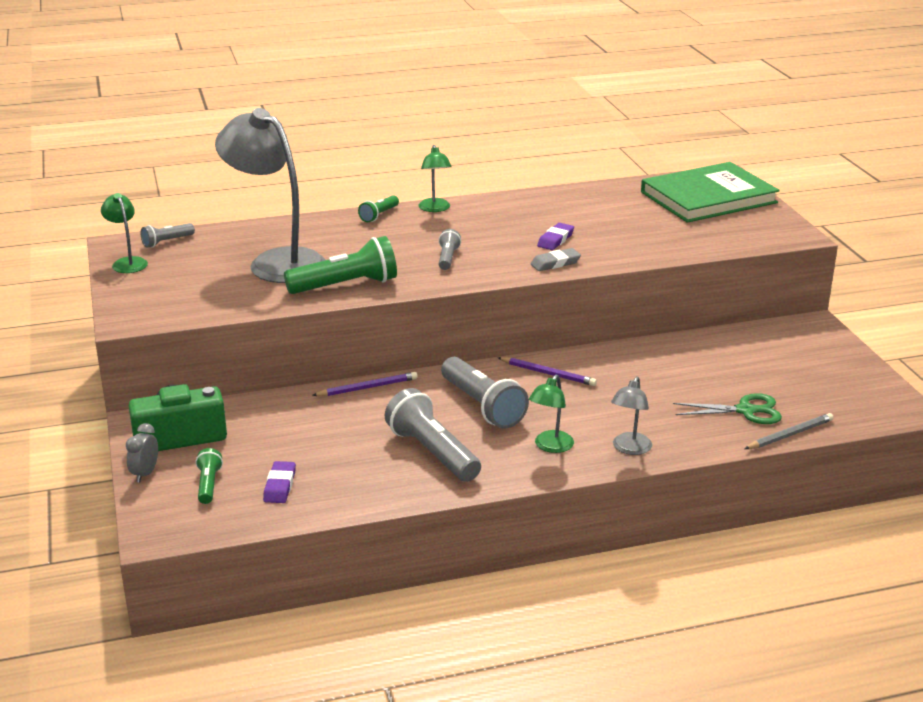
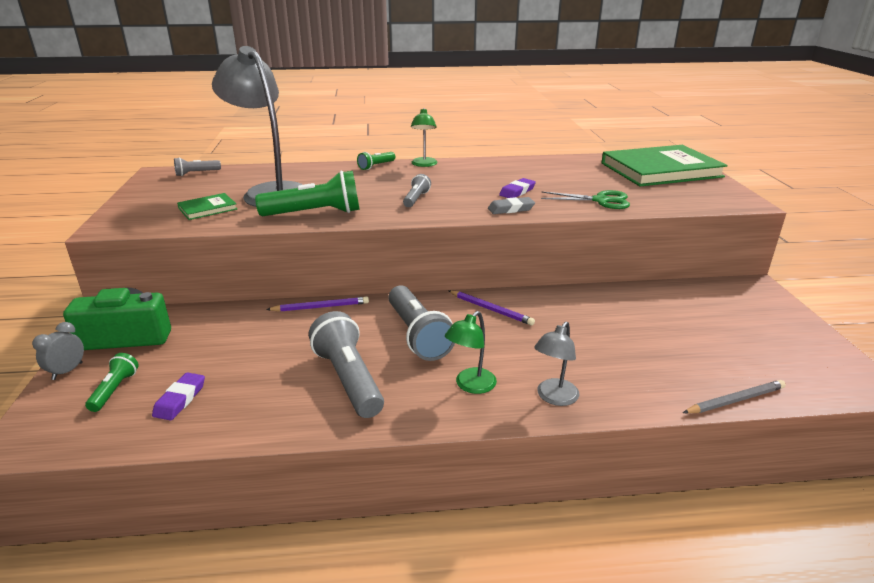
camera: 10 degrees right, 0 degrees up
(127, 262) = (153, 185): green lamp -> none
(220, 289) = (207, 208): none -> green book
(745, 411) = (685, 367): green scissors -> green scissors (600, 200)

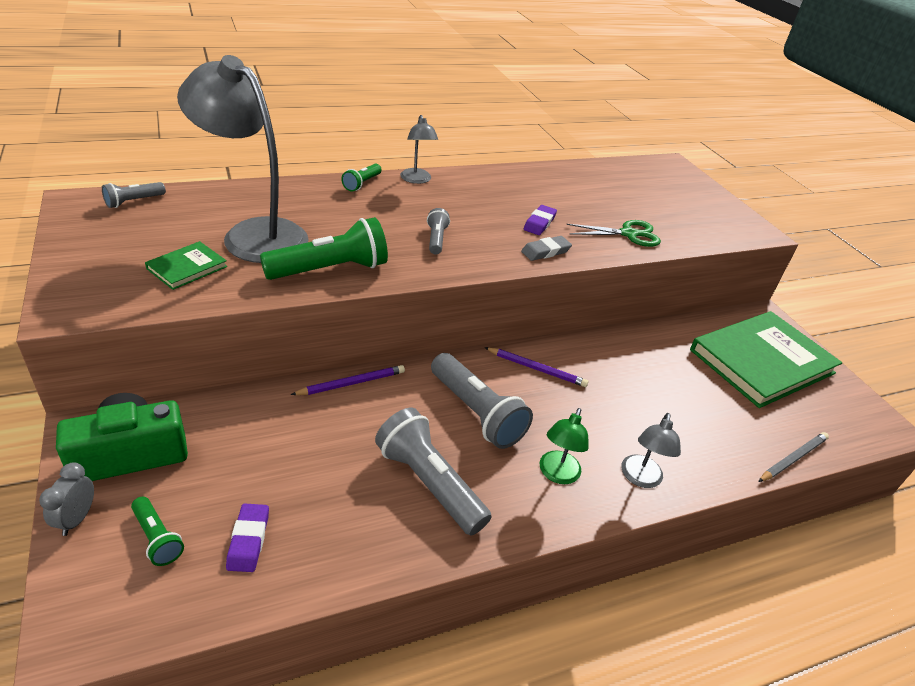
camera: 20 degrees left, 10 degrees up
(115, 390) = (157, 538): green flashlight -> green flashlight turned 150 degrees clockwise
(424, 164) = (417, 180): green lamp -> grey lamp
(660, 170) = (665, 184): green book -> green book (761, 361)

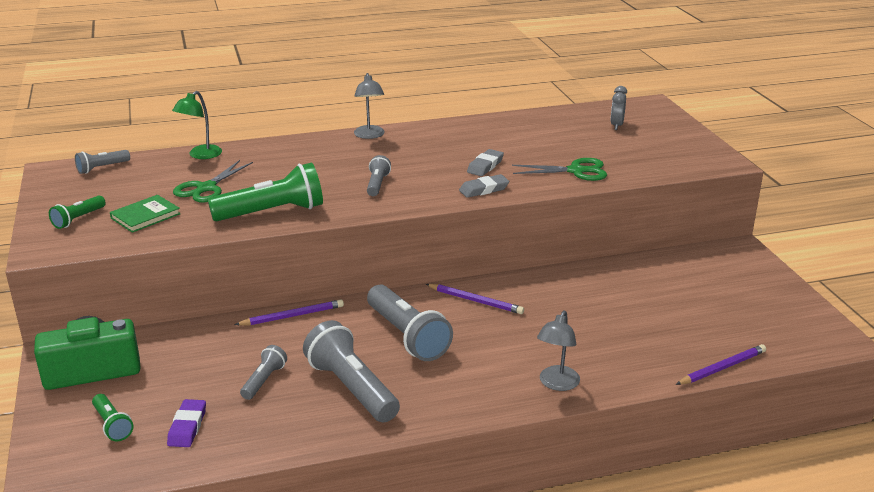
camera: 10 degrees right, 10 degrees down
(76, 519) = (48, 412): grey clock -> grey clock (616, 125)
(253, 234) = (206, 188): grey lamp -> green scissors
(331, 471) = (264, 380): none -> grey flashlight
(362, 184) = (314, 142): green flashlight -> green flashlight (78, 219)
(539, 223) = (485, 166): purple eraser -> grey eraser
(557, 474) = (474, 381): green lamp -> green lamp (201, 155)
(761, 361) = (720, 289): green book -> none
(793, 459) = (722, 368): grey pencil -> purple pencil

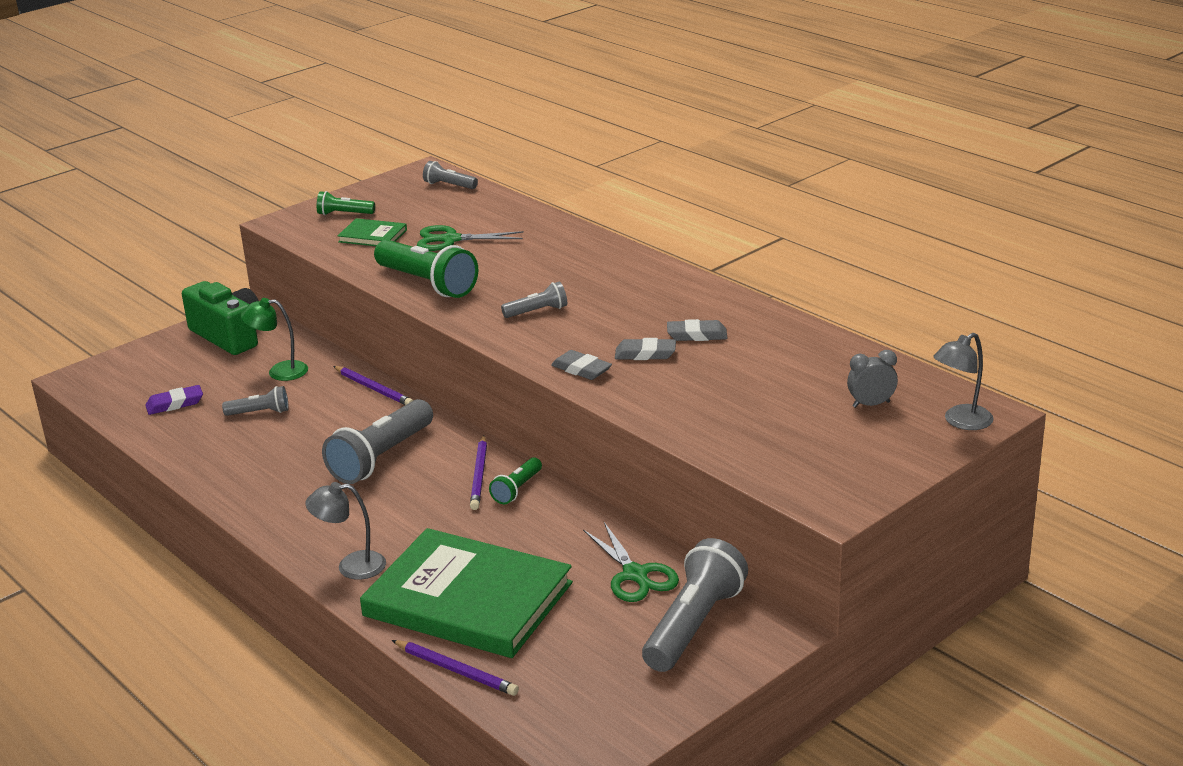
camera: 65 degrees right, 0 degrees up
(112, 425) = (160, 373): green flashlight -> green flashlight (517, 489)
(201, 155) = (519, 213): green lamp -> green lamp (279, 371)
(351, 388) = (274, 457): grey flashlight -> grey flashlight (693, 625)
(369, 135) = (657, 271): grey lamp -> grey lamp (961, 422)
(477, 146) = (697, 335): none -> grey eraser
(576, 171) = (690, 410): green scissors -> green scissors (635, 574)
(637, 343) = (468, 599): none -> green book

